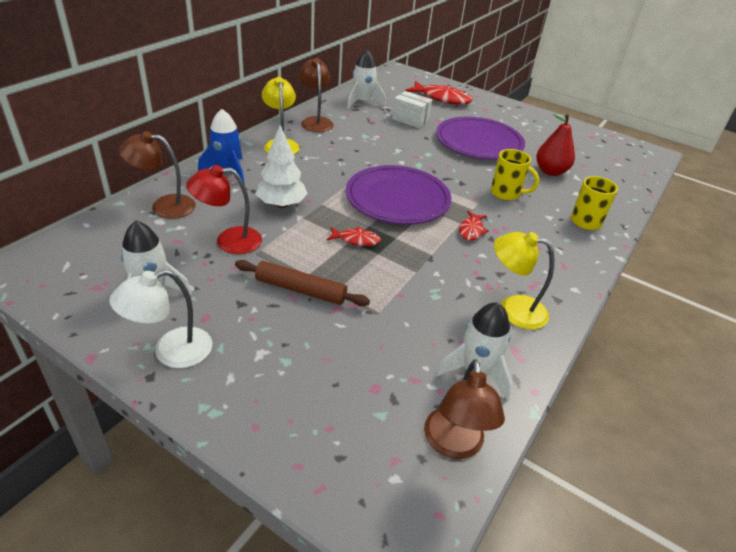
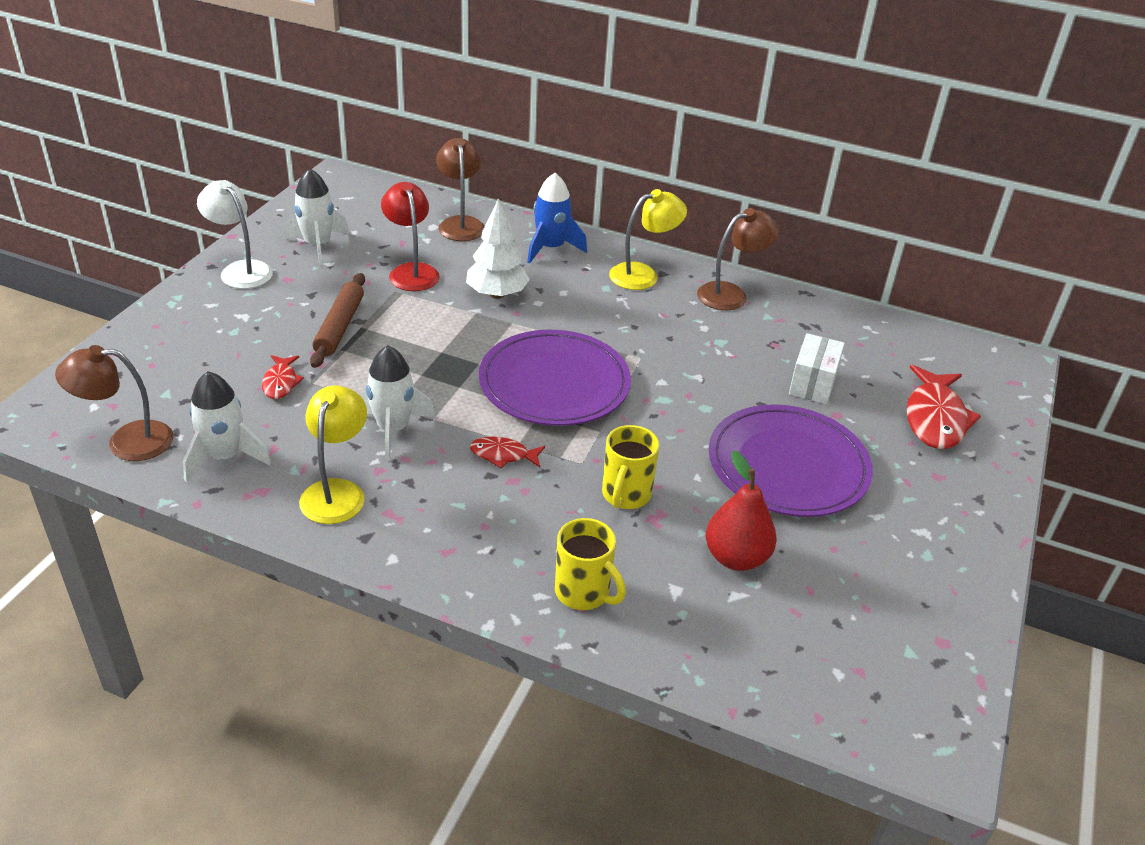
camera: 80 degrees right, 0 degrees up
(356, 240) = (443, 356): red fish -> red fish (280, 382)
(363, 102) = (836, 331): white rocket -> white rocket (393, 429)

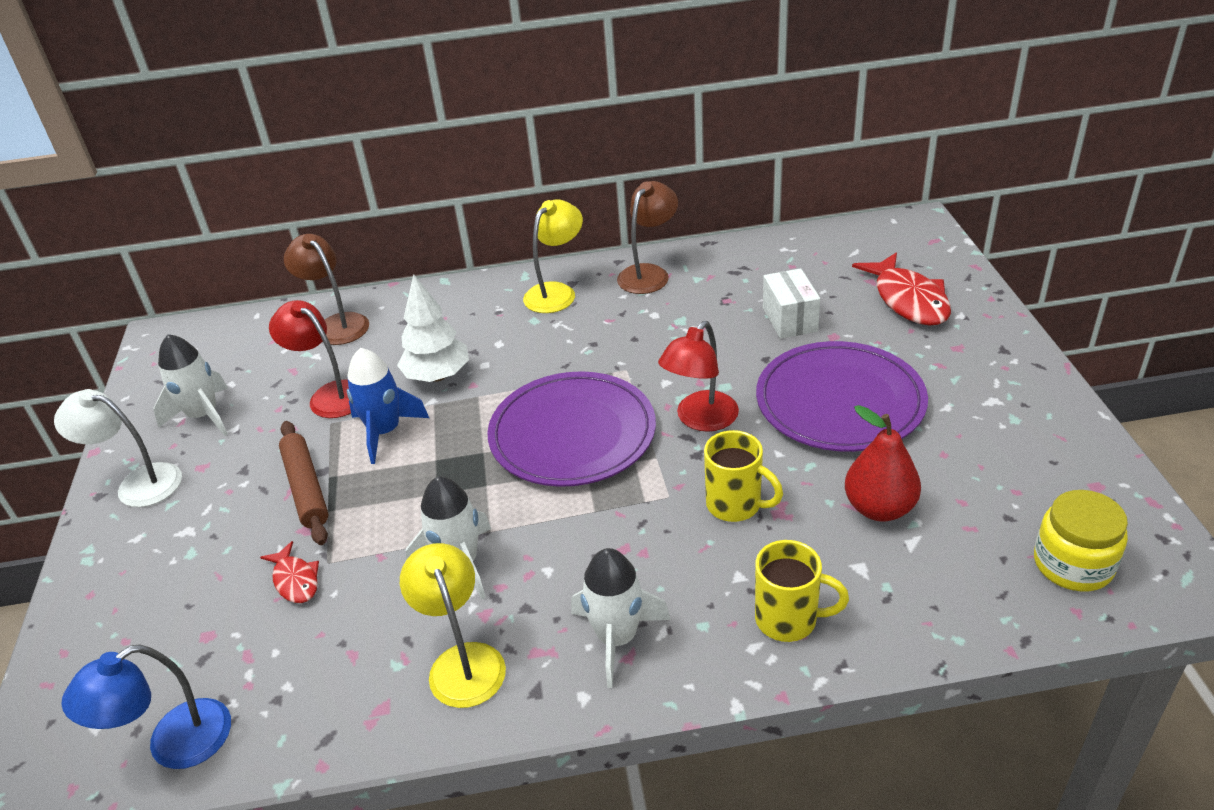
camera: 25 degrees left, 0 degrees up
(127, 441) = (174, 744): brown lamp -> blue lamp
(224, 457) = (306, 695): white rocket -> white rocket (617, 638)
(503, 455) = (591, 529): red fish -> none
(551, 248) = (448, 307): blue rocket -> blue rocket (385, 431)
(625, 495) = (736, 505): yellow mug -> yellow mug turned 45 degrees counterclockwise
(661, 422) = (700, 420): none -> red lamp
(853, 684) = (1073, 564): none -> yellow jar

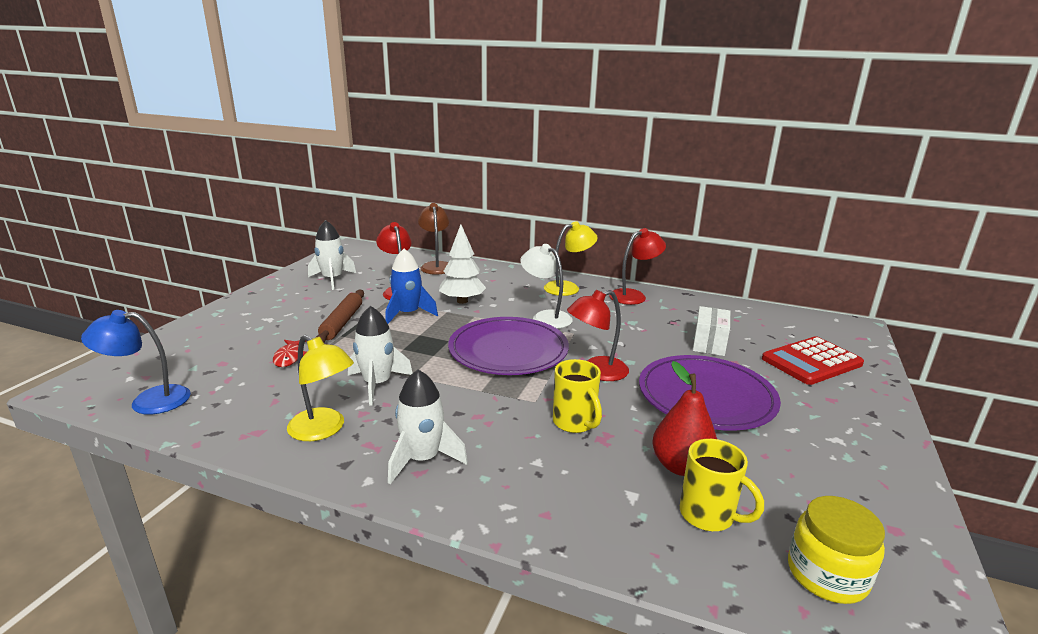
camera: 25 degrees right, 15 degrees down
(138, 483) = (272, 294): white lamp -> white lamp (545, 317)
(462, 661) = (324, 430): yellow lamp -> yellow lamp turned 120 degrees clockwise
(649, 273) = (634, 296): brown lamp -> red lamp
(789, 619) = (547, 502): yellow mug -> yellow mug (709, 515)
(908, 300) = (811, 361): red fish -> red calculator

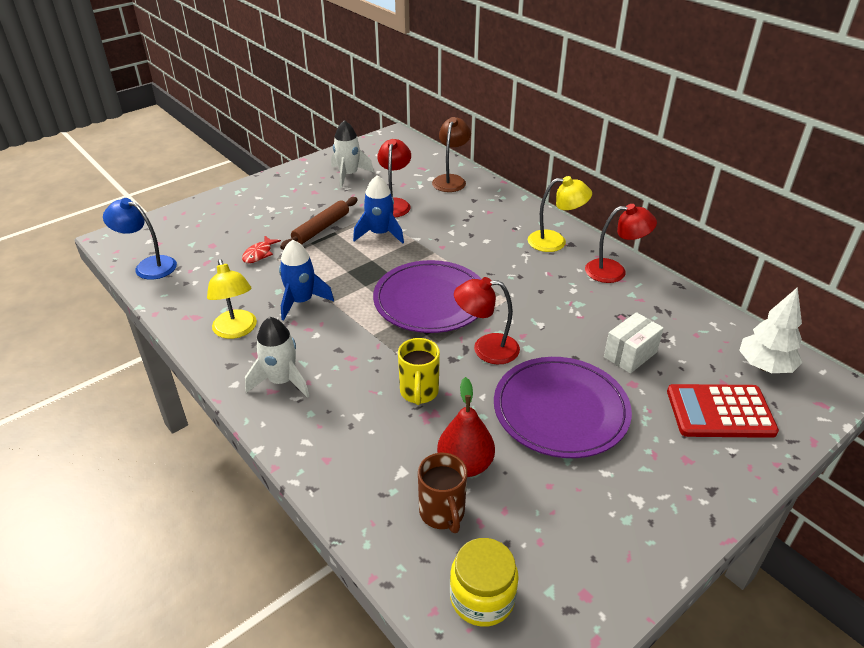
camera: 30 degrees right, 15 degrees up
(377, 384) = (301, 301): white rocket -> blue rocket
(462, 301) = (438, 231): white tree -> white tree (765, 366)
(545, 317) = (498, 272): white lamp -> none
(709, 515) = (442, 513): yellow mug -> brown mug

